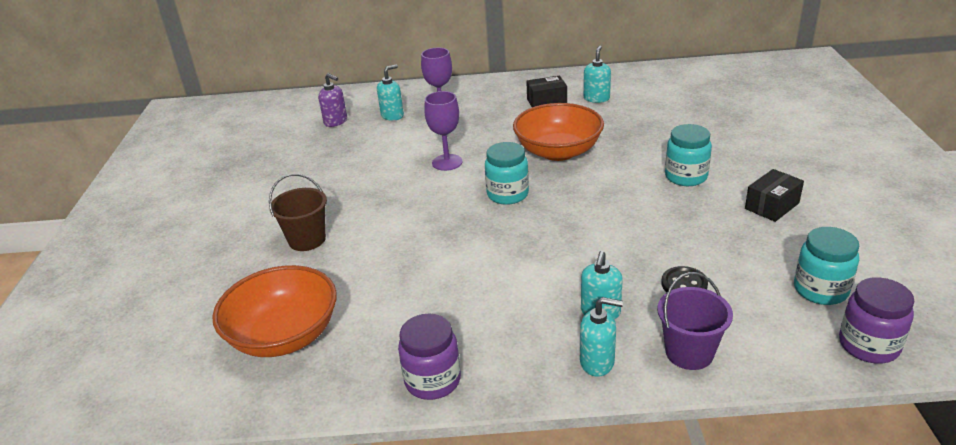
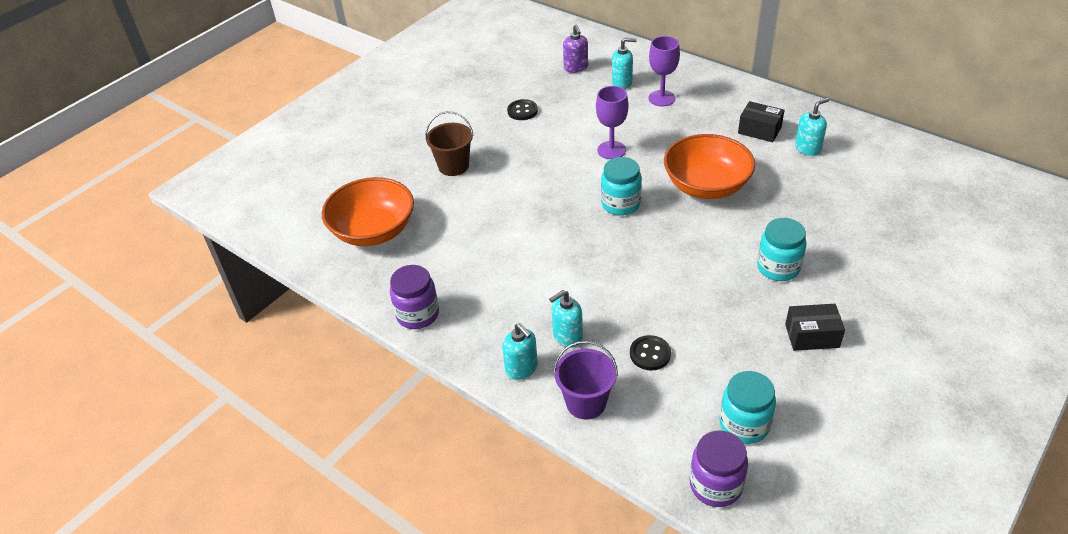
camera: 40 degrees right, 10 degrees up
(324, 170) = (522, 111): none -> black button

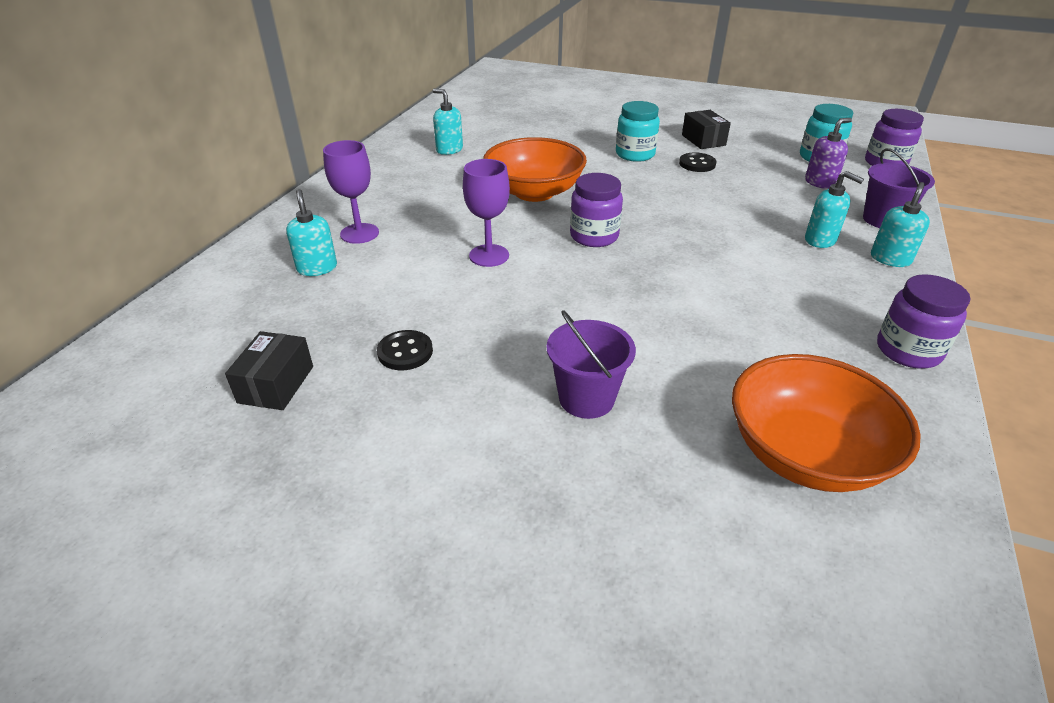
camera: 110 degrees left, 5 degrees down
(453, 166) = (586, 398): brown bucket -> purple bucket
(576, 68) = (267, 317): purple soap dispenser -> purple soap dispenser (820, 183)
(620, 204) = (594, 236): turquoise jar -> purple jar
(650, 354) = (794, 198): black button -> black button (697, 164)
(759, 130) = (422, 172): black box -> black box (276, 384)

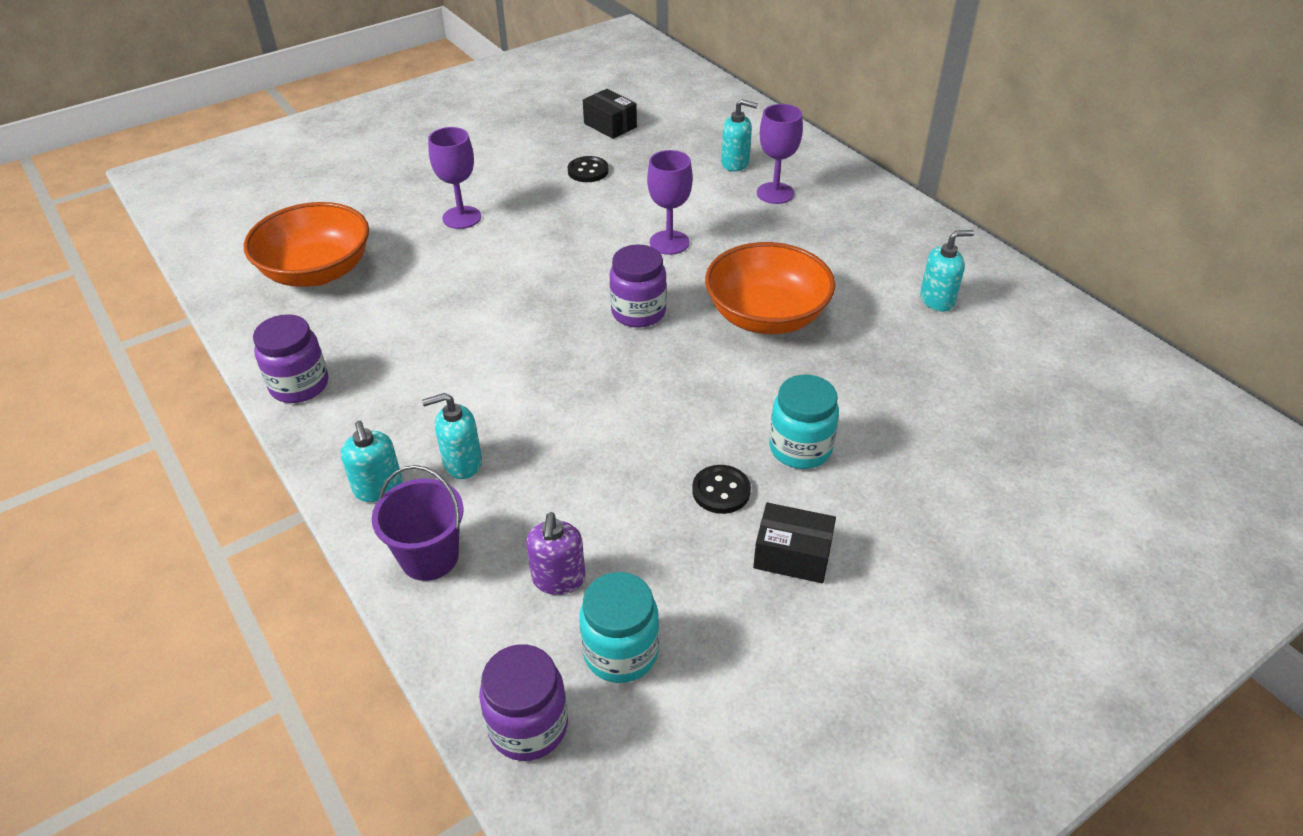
camera: 125 degrees right, 5 degrees up
(586, 398) = (461, 217): purple bucket -> purple goblet

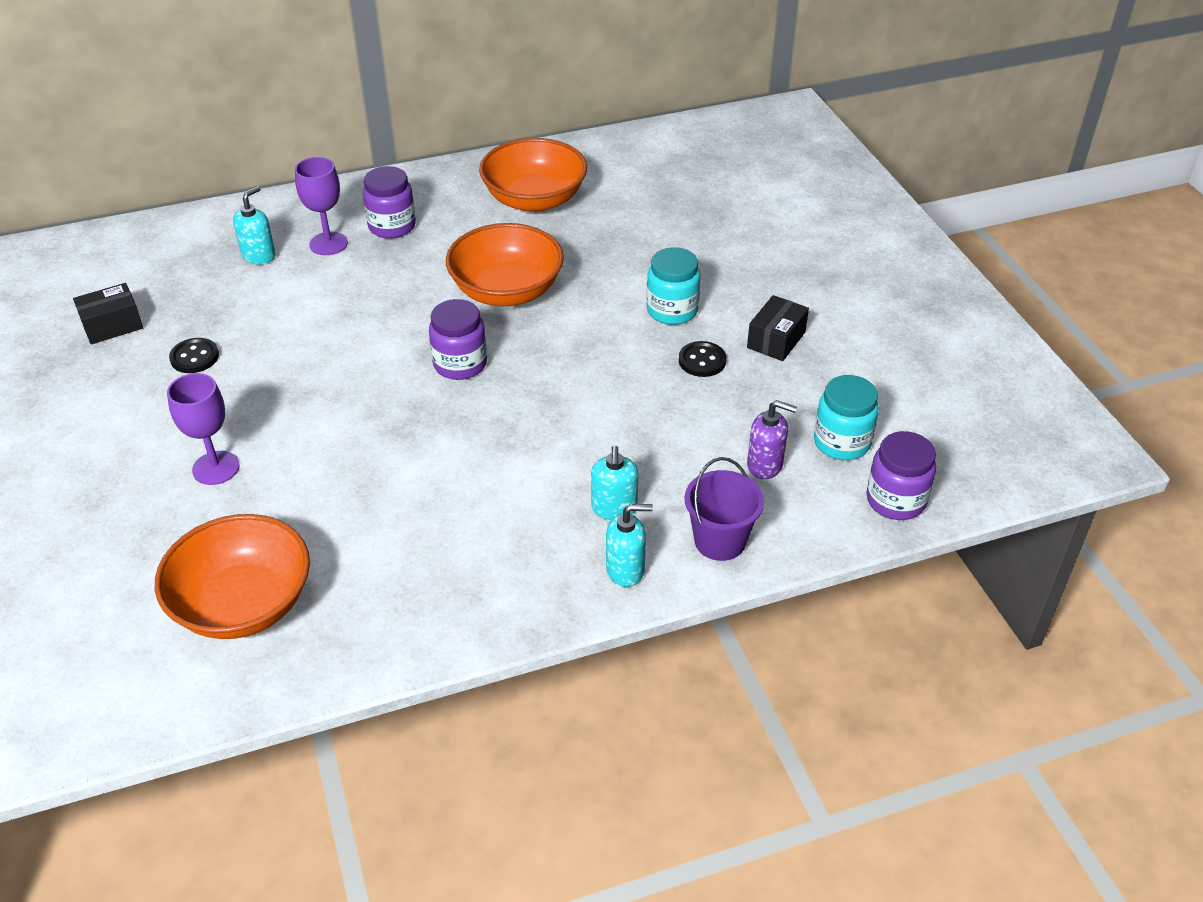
camera: 75 degrees left, 0 degrees up
(299, 385) = (448, 626): purple jar -> purple jar (392, 226)
(669, 242) = (364, 325): purple goblet -> none
(937, 300) = (534, 199): turquoise soap dispenser -> orange bowl

